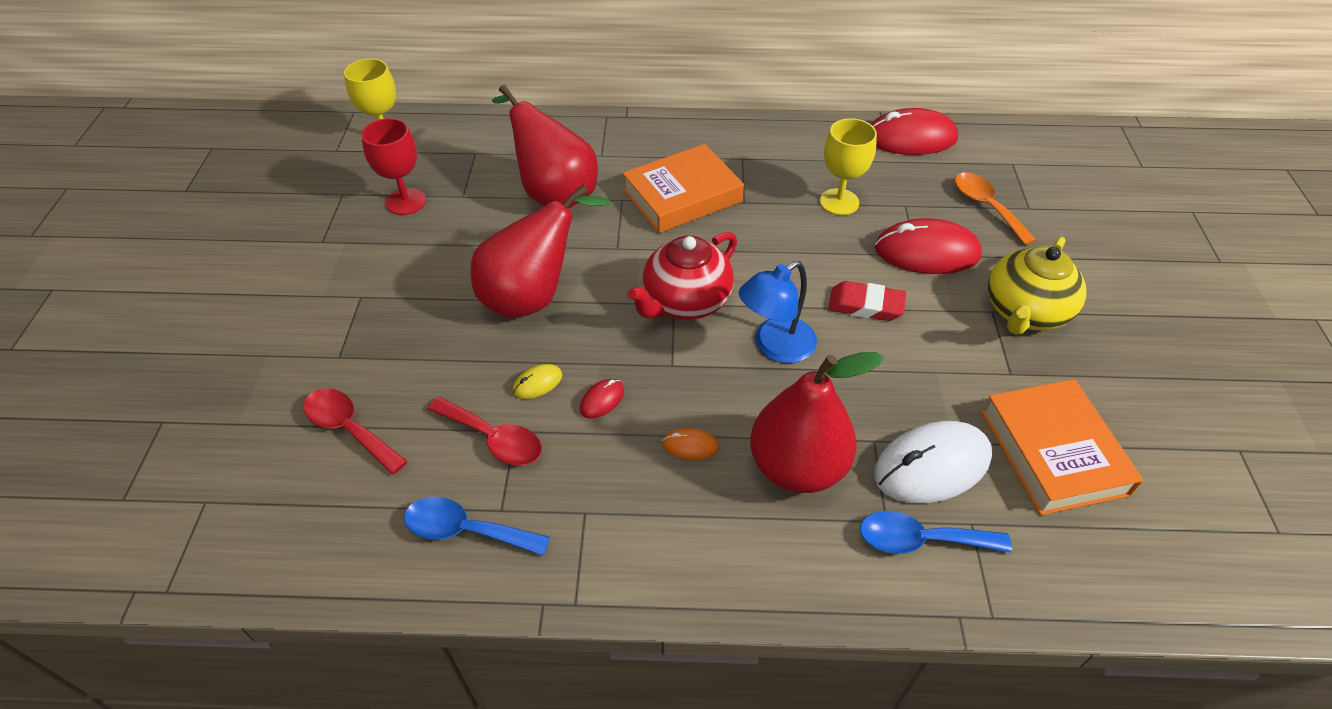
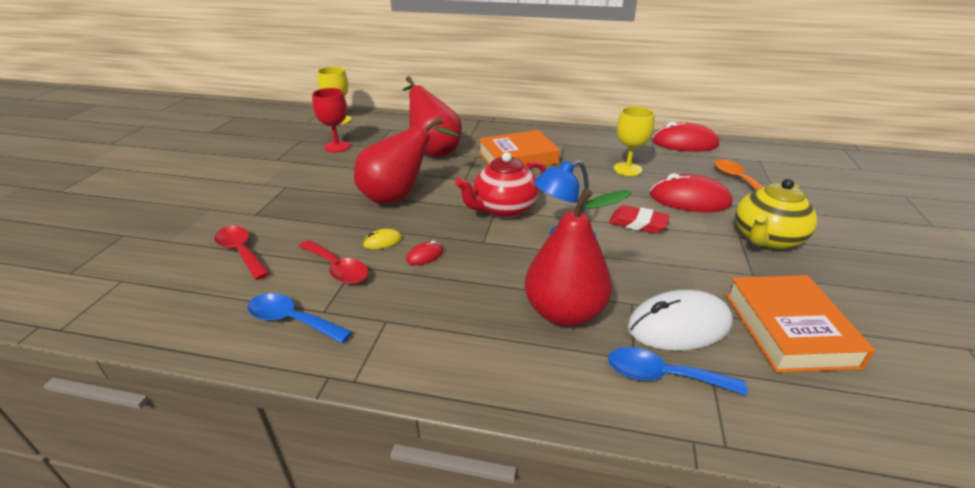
camera: 10 degrees right, 15 degrees down
(690, 446) = (482, 289): orange mouse -> none

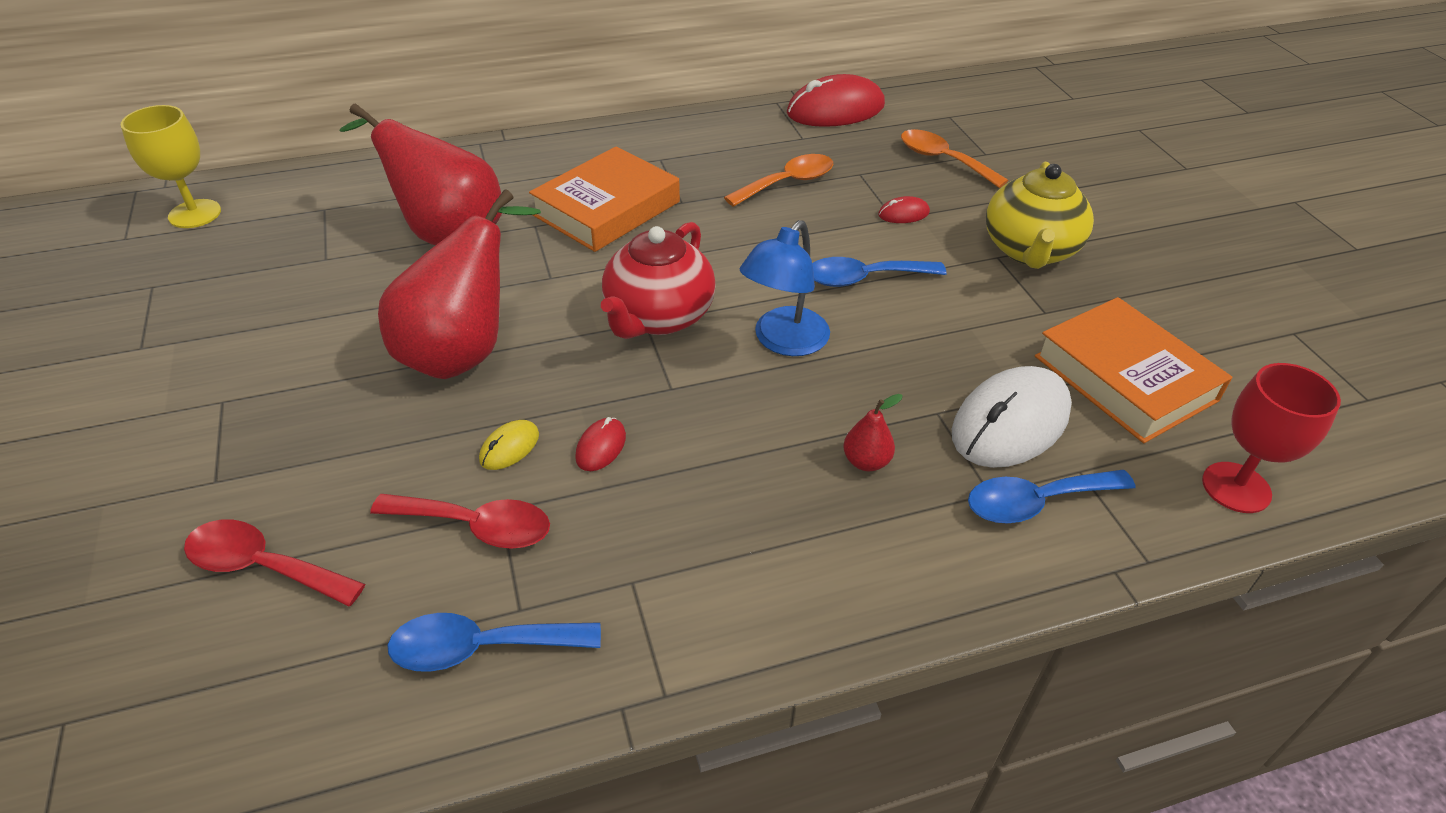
camera: 30 degrees left, 10 degrees up
(337, 146) = (248, 279): red goblet -> red goblet (1236, 487)
(564, 312) = (866, 461): red pear -> red pear, size x0.40
(627, 169) = (788, 183): yellow goblet -> orange spoon
(638, 223) = (864, 278): red eraser -> blue spoon
(689, 199) = (903, 214): red mouse -> red mouse, size x0.44

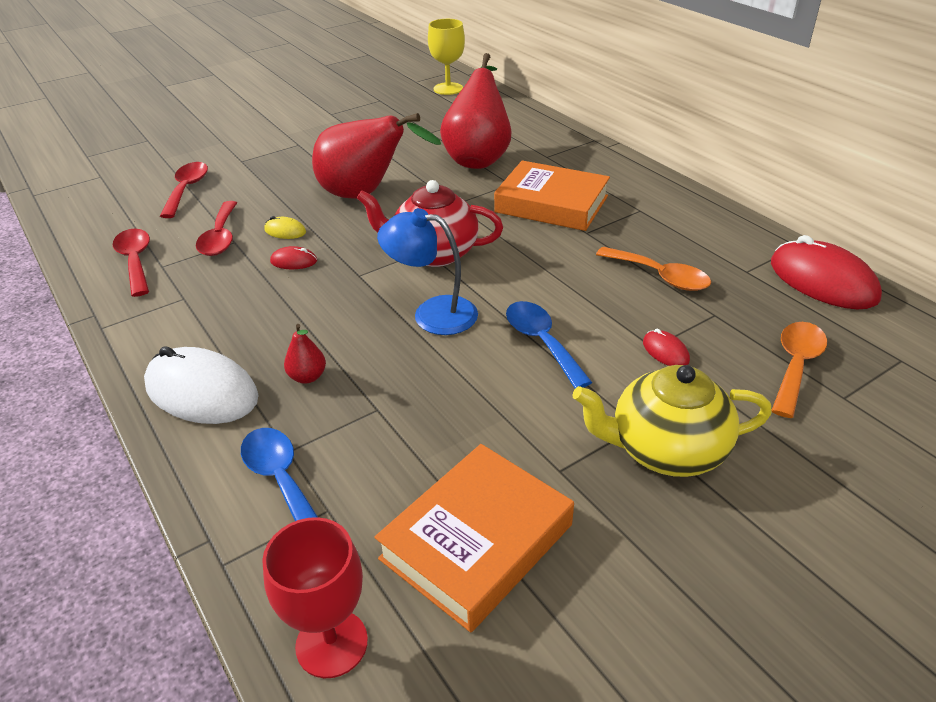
camera: 75 degrees right, 5 degrees down
(481, 647) = (136, 261): blue spoon -> red spoon
(1010, 422) = (378, 456): white mouse -> white mouse (201, 391)

